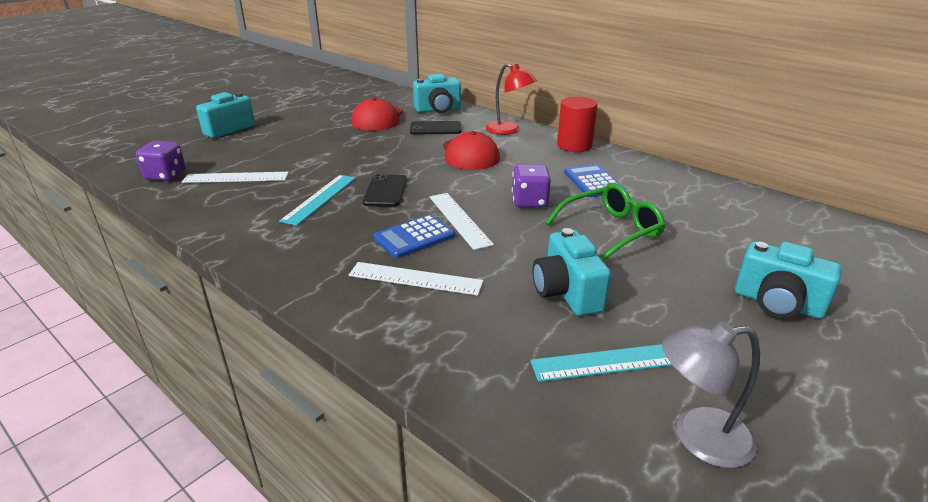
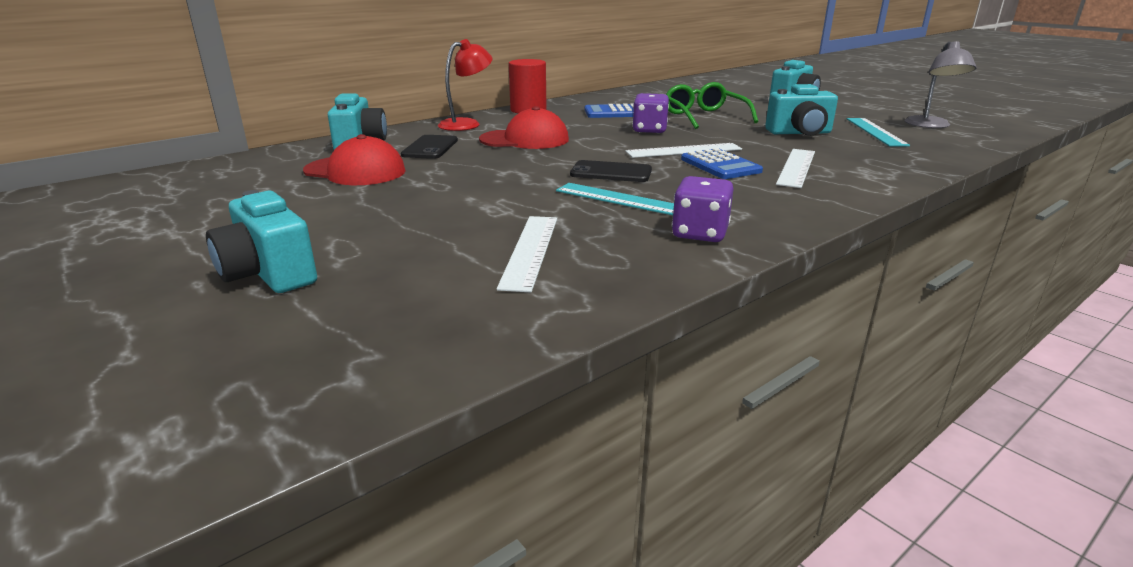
camera: 80 degrees left, 5 degrees down
(165, 176) = (488, 311): purple dice -> purple dice (700, 233)

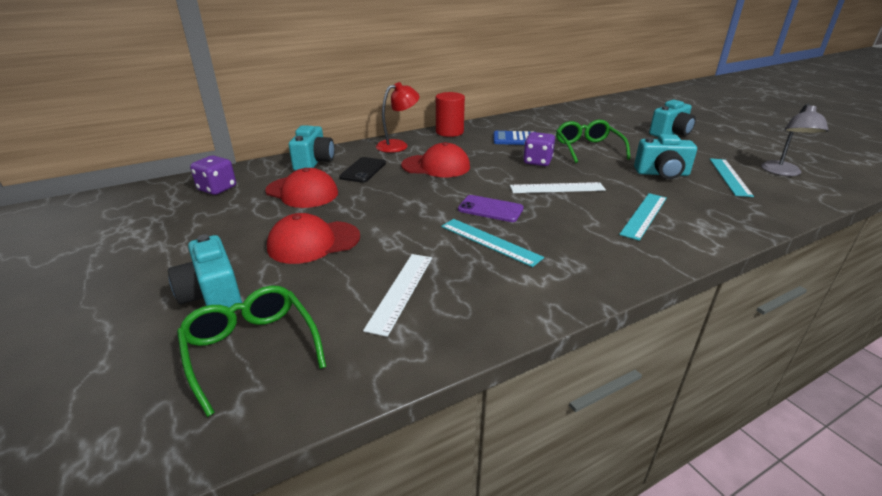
camera: 10 degrees right, 5 degrees up
(348, 320) = (251, 349): none -> green glasses
(391, 215) = (313, 242): none -> red cap
(611, 172) = (490, 209): black phone -> purple phone
(700, 233) = (537, 286): purple dice -> purple dice (217, 189)
(720, 165) = (581, 208): blue calculator -> none
(796, 167) = (644, 215): white ruler -> turquoise ruler

